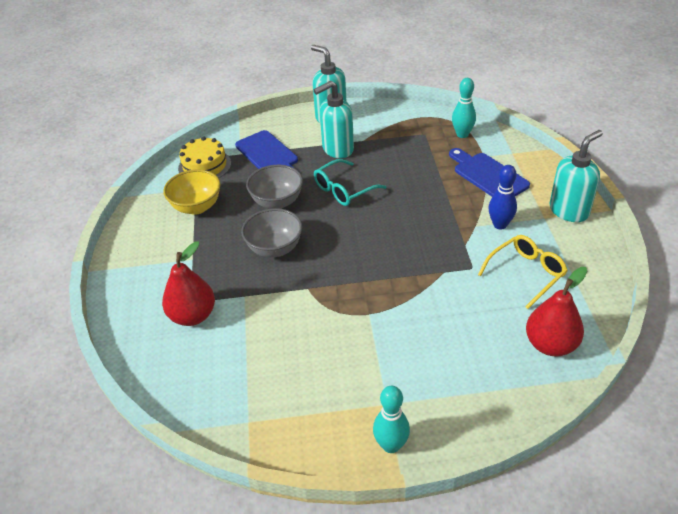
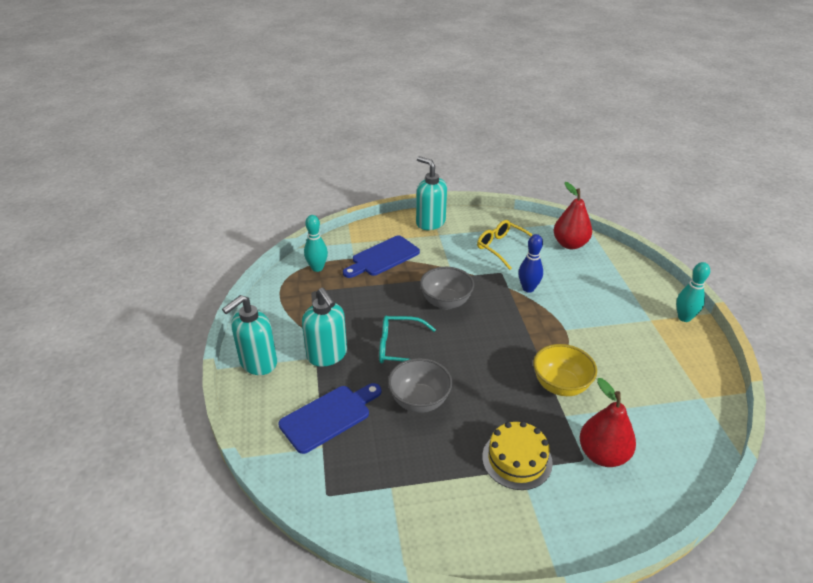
camera: 95 degrees left, 5 degrees down
(196, 207) = (429, 479): yellow bowl -> yellow bowl (560, 385)
(204, 166) = (343, 483): yellow cake -> yellow cake (517, 459)
(275, 248) = (494, 397): grey bowl -> grey bowl (446, 302)
(344, 190) = (399, 348): turquoise glasses -> turquoise glasses turned 135 degrees clockwise
(500, 225) = (448, 256): blue bowling pin -> blue bowling pin (528, 288)

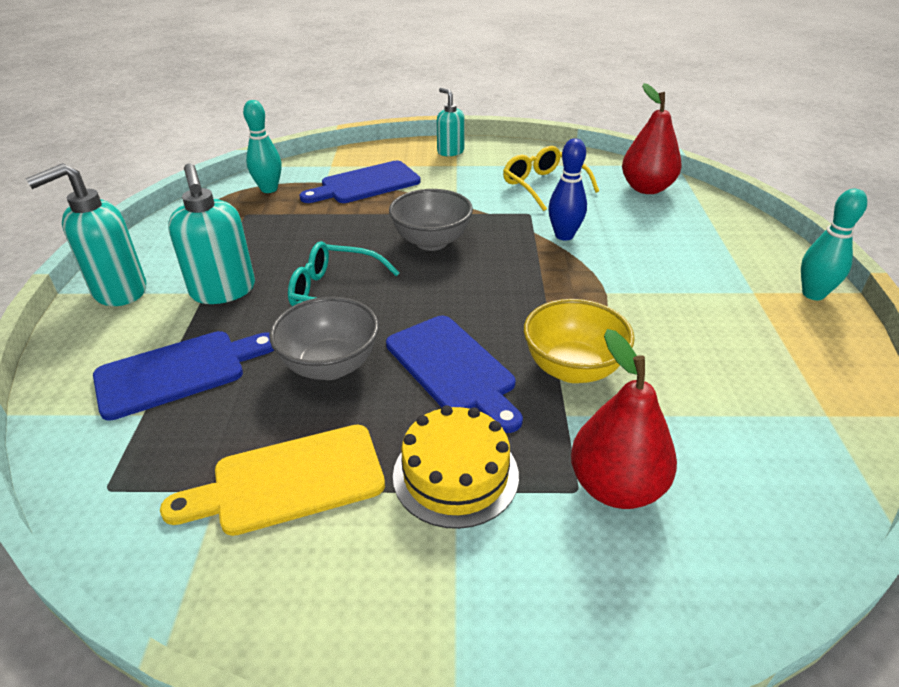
camera: 10 degrees right, 0 degrees up
(427, 476) = (289, 481): none -> yellow cutting board
(430, 223) = (450, 152): turquoise soap dispenser -> turquoise soap dispenser, size x0.62
(492, 394) = (453, 369): none -> blue cutting board

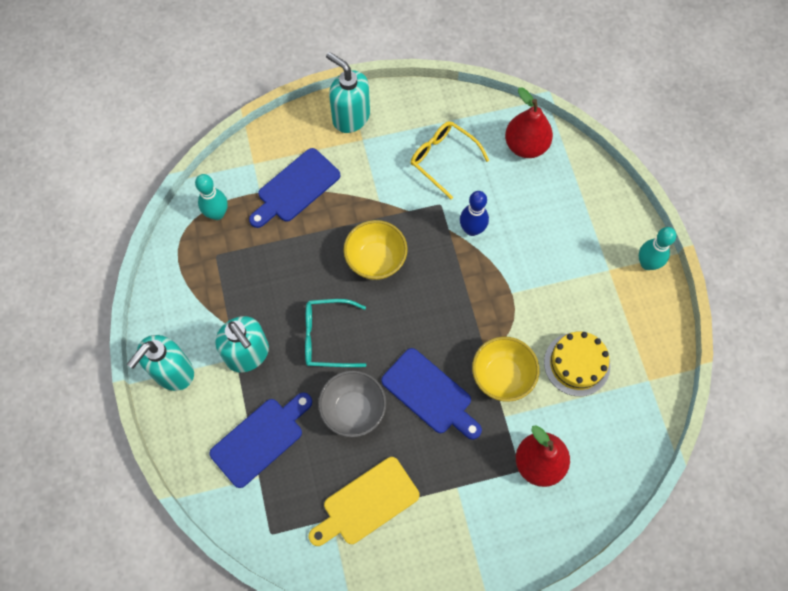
camera: 15 degrees left, 30 degrees up
(431, 242) = (376, 260): grey bowl -> yellow bowl
(450, 152) = (350, 117): turquoise soap dispenser -> turquoise soap dispenser, size x1.61
(455, 474) = (454, 476): yellow cake -> yellow cake (577, 364)

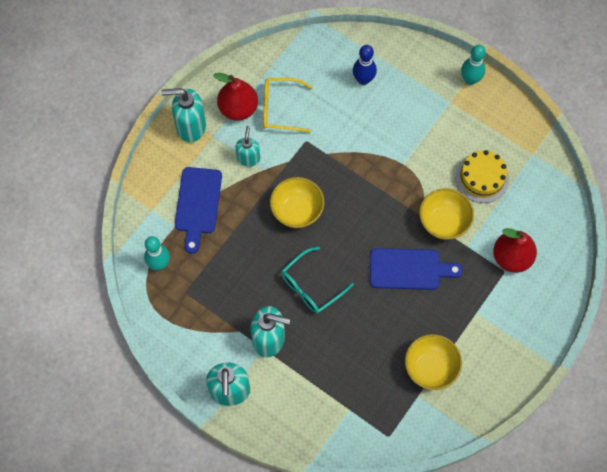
camera: 40 degrees left, 0 degrees up
(260, 439) = (328, 385): blue cutting board -> none
(353, 410) = (370, 318): grey bowl -> none
(366, 503) = (430, 368): yellow cutting board -> yellow bowl
(375, 181) = (248, 158): none -> turquoise soap dispenser
(472, 229) = (341, 142): blue bowling pin -> blue bowling pin (363, 79)
(526, 146) = (327, 58): red pear -> red pear (238, 108)

